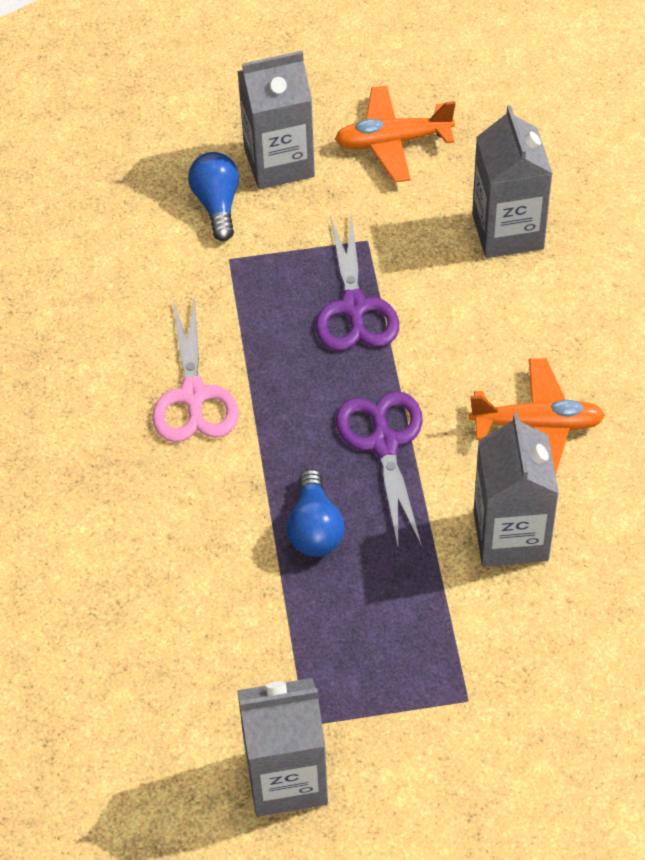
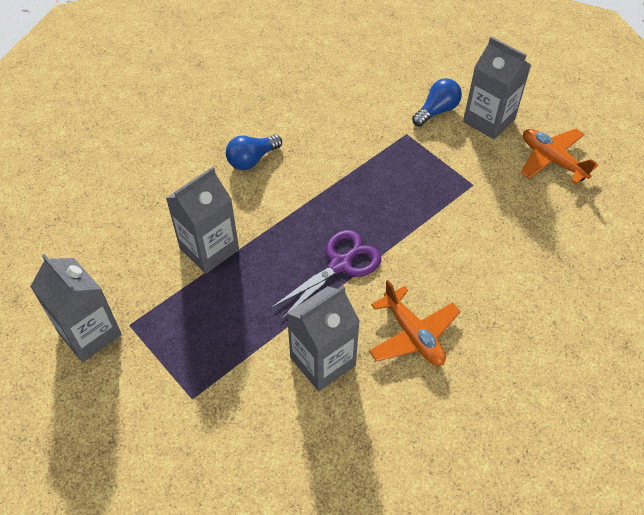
camera: 55 degrees right, 0 degrees up
(193, 396) = (306, 165): pink scissors -> none
(315, 528) = (260, 262): blue light bulb -> blue light bulb (252, 160)
(354, 307) = (421, 202): purple scissors -> none
(507, 231) = (541, 246): grey carton -> grey carton (209, 249)

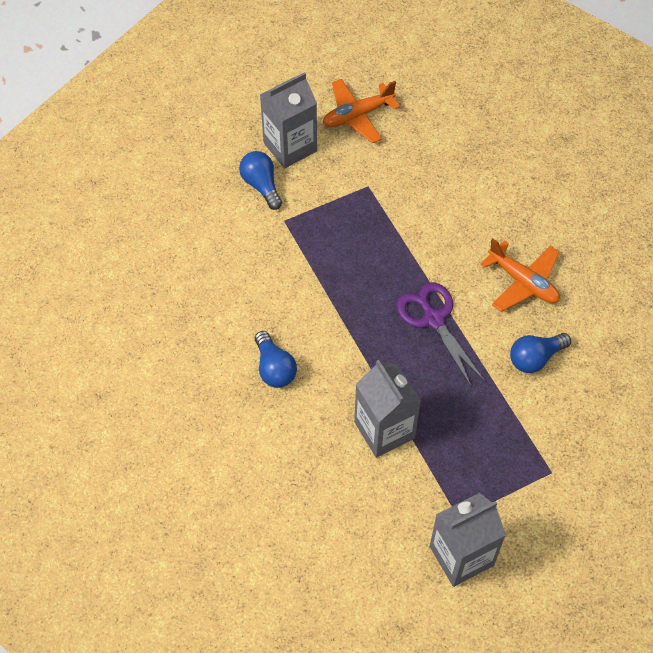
camera: 75 degrees left, 5 degrees up
(322, 361) = (535, 358): grey carton -> blue light bulb
(413, 335) = (523, 282): orange plane -> orange plane turned 60 degrees clockwise

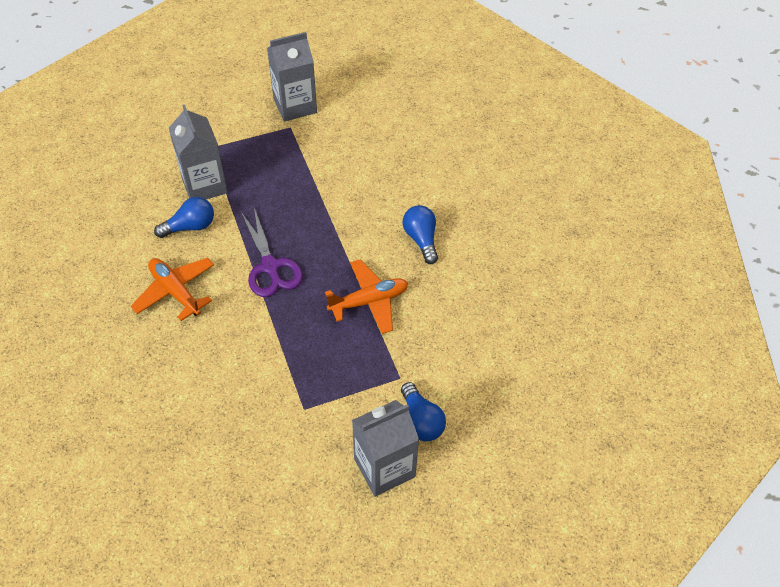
camera: 175 degrees left, 5 degrees down
(357, 116) = (298, 504): orange plane -> orange plane (369, 301)
(384, 430) = (334, 186): grey carton -> grey carton (204, 185)

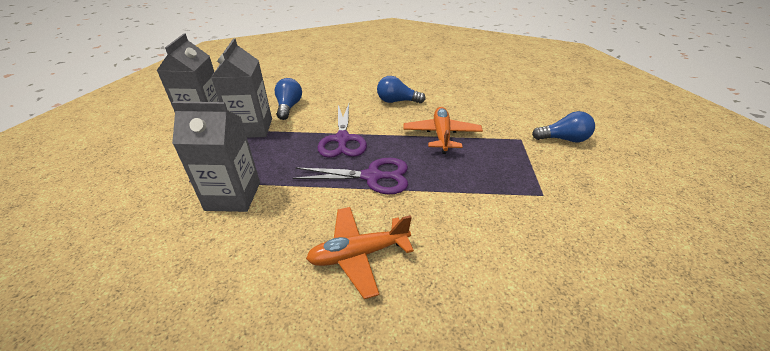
camera: 65 degrees left, 15 degrees down
(190, 226) = (277, 220): blue light bulb -> blue light bulb (289, 107)
(318, 221) = (342, 139): none -> purple scissors
(384, 468) = (608, 166): grey carton -> grey carton (252, 128)

